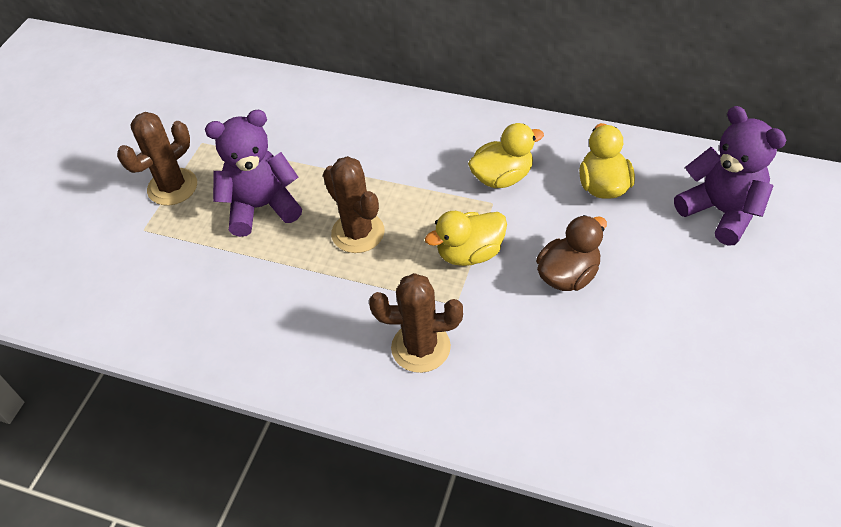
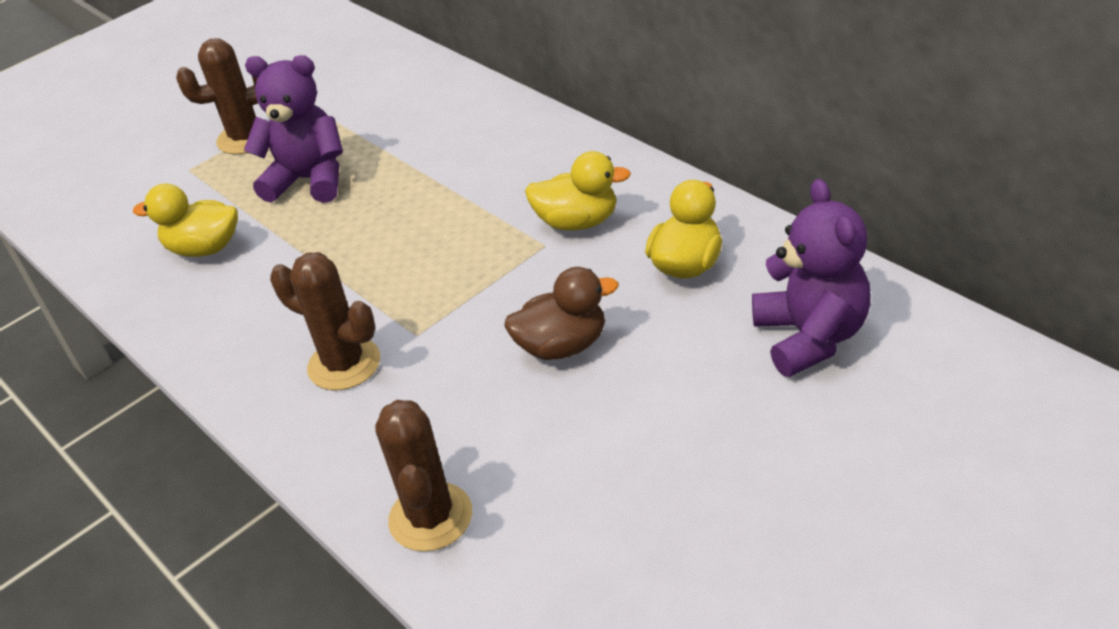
camera: 30 degrees right, 10 degrees down
(358, 233) = (379, 232): brown cactus -> brown cactus (431, 517)
(470, 253) = (475, 288): yellow duck -> yellow duck (204, 248)

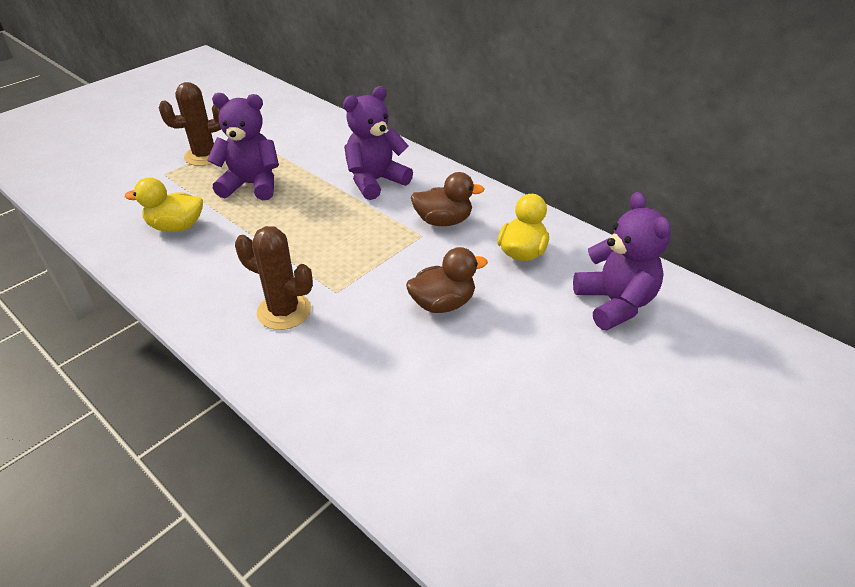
camera: 10 degrees left, 0 degrees up
(431, 517) = (358, 426): brown cactus -> none
(485, 164) = (375, 181): none -> purple teddy bear
(578, 222) = (443, 221): yellow duck -> brown duck

